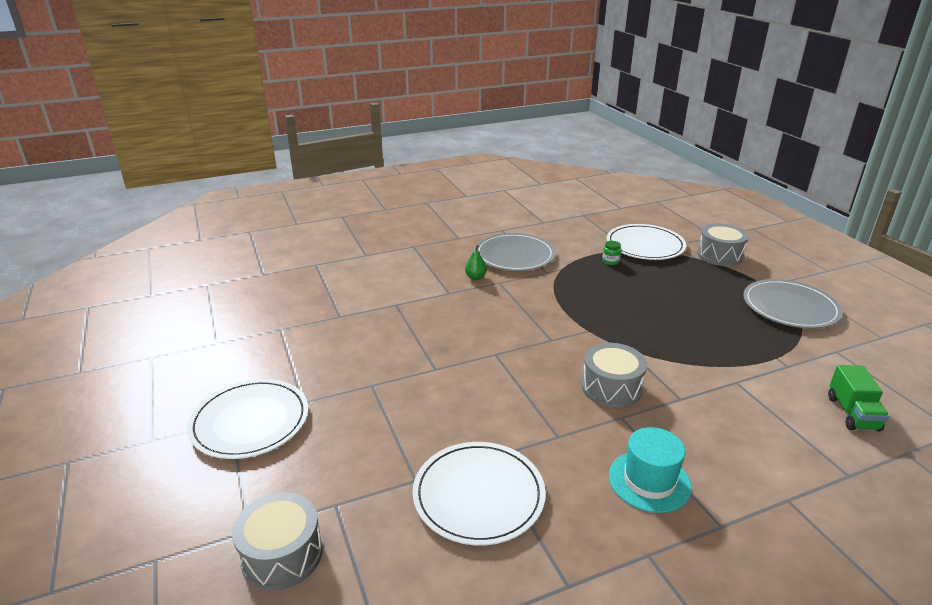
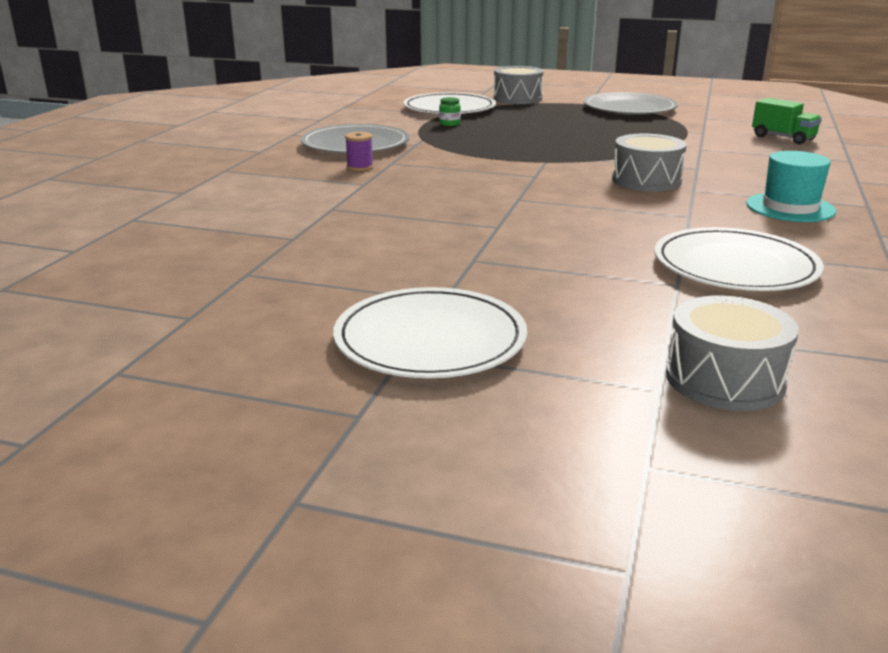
camera: 50 degrees left, 5 degrees down
(475, 277) = (360, 167): green pear -> purple spool

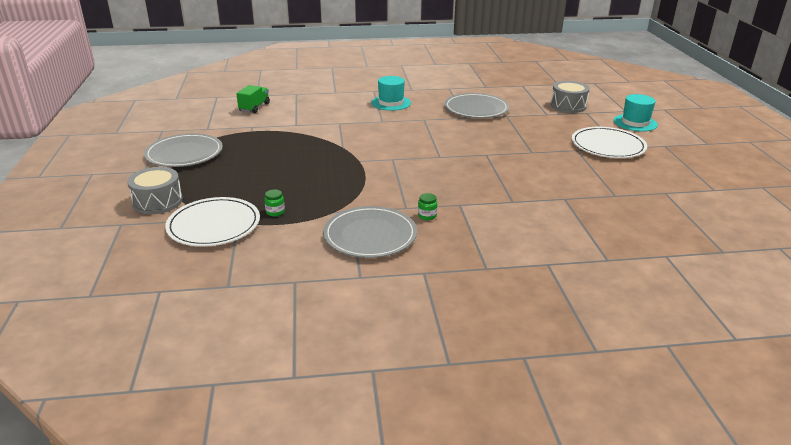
camera: 115 degrees left, 5 degrees up
(360, 167) = (427, 216): purple spool -> green jar
(537, 439) = (635, 123): none -> turquoise hat
(646, 180) = (375, 132): grey drum -> none
(735, 266) = (476, 109): white plate -> grey plate

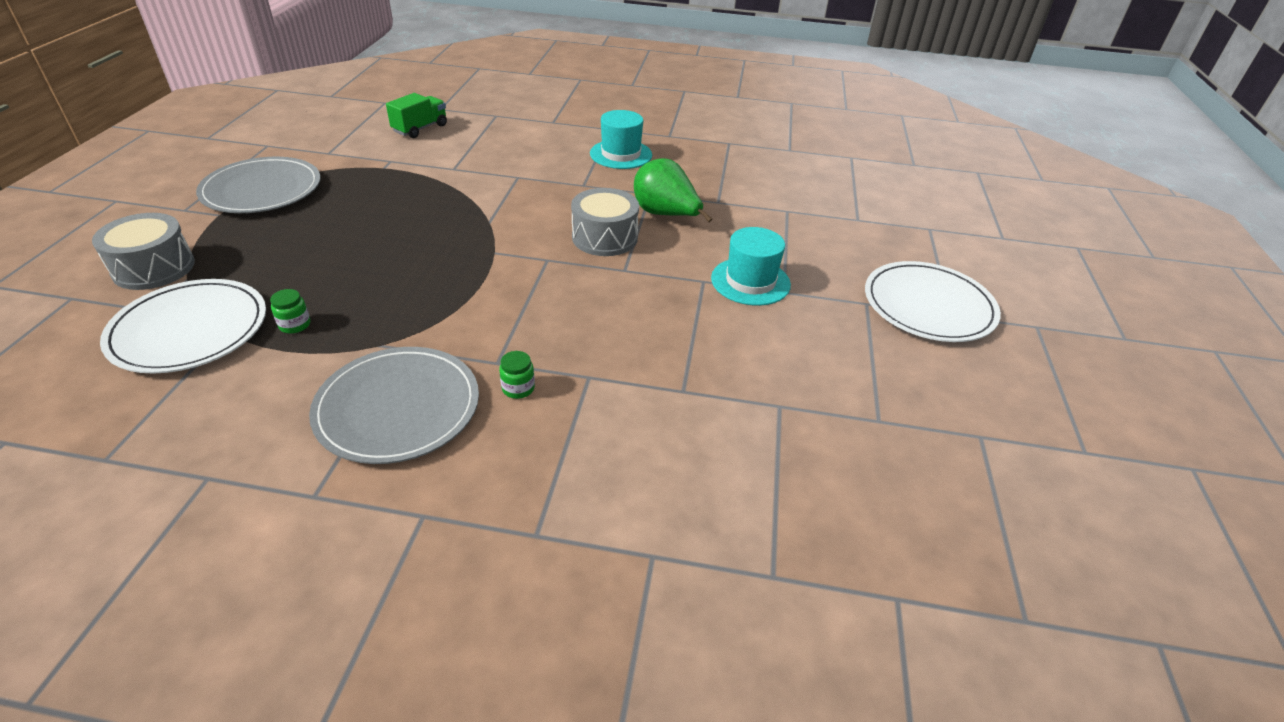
camera: 15 degrees right, 10 degrees up
(441, 128) = (666, 215): none -> green pear
(476, 109) = (746, 188): grey plate -> none
(568, 106) = (905, 210): grey drum -> grey drum (604, 237)
(635, 123) = (1007, 266): turquoise hat -> turquoise hat (750, 281)

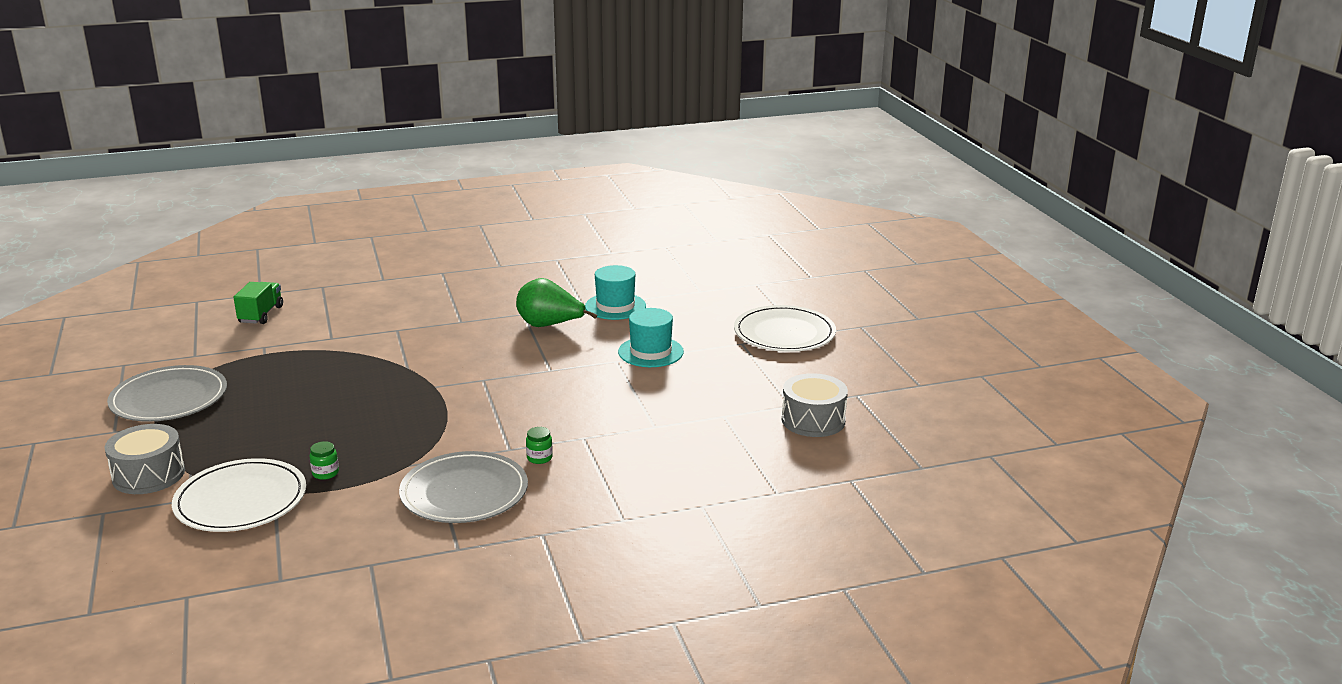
camera: 25 degrees left, 15 degrees down
(604, 237) = (515, 353): grey drum -> grey drum (813, 420)
(621, 154) = (471, 290): turquoise hat -> turquoise hat (615, 306)

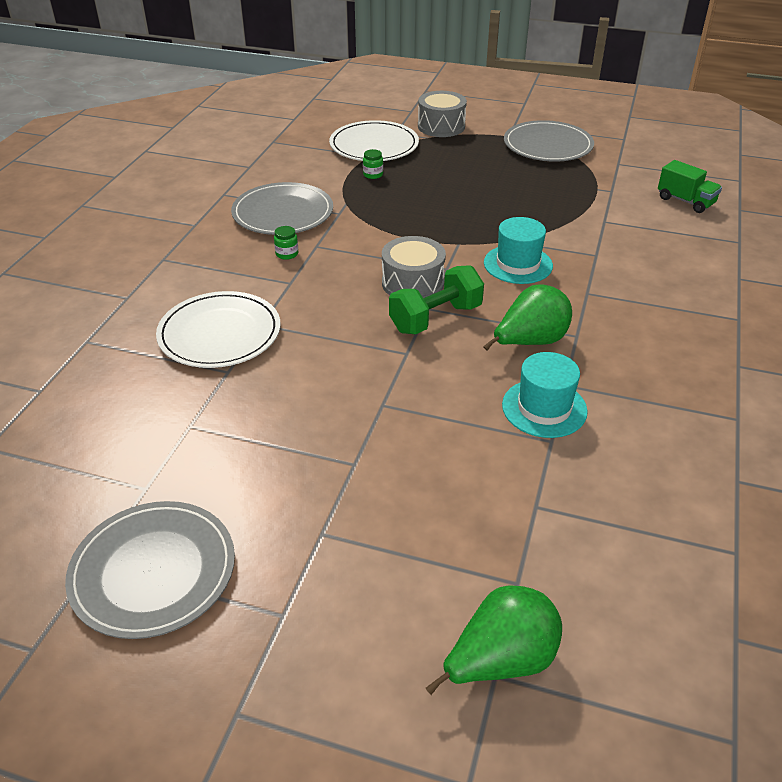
camera: 125 degrees right, 15 degrees up
(560, 363) = (435, 318): none -> green dumbbell
(650, 352) = (402, 384): turquoise hat -> turquoise hat (518, 264)
(784, 333) = (341, 518): white plate -> white plate (219, 333)
(803, 277) = (500, 661): none -> green pear
(813, 420) = (147, 424): grey drum -> grey drum (412, 283)
(896, 367) = (153, 571): none -> grey plate

